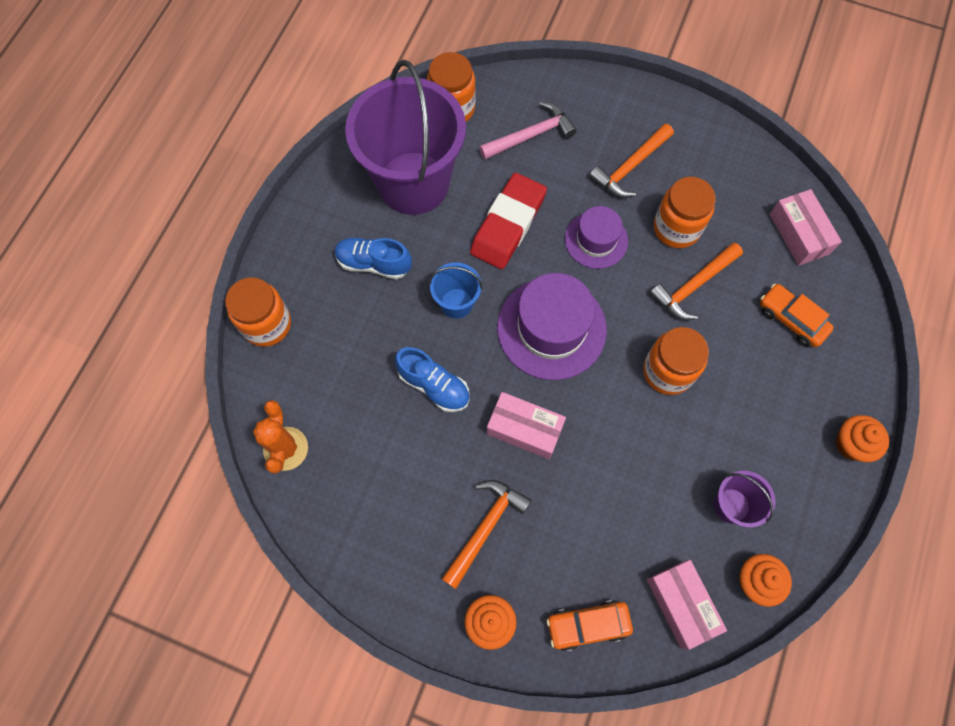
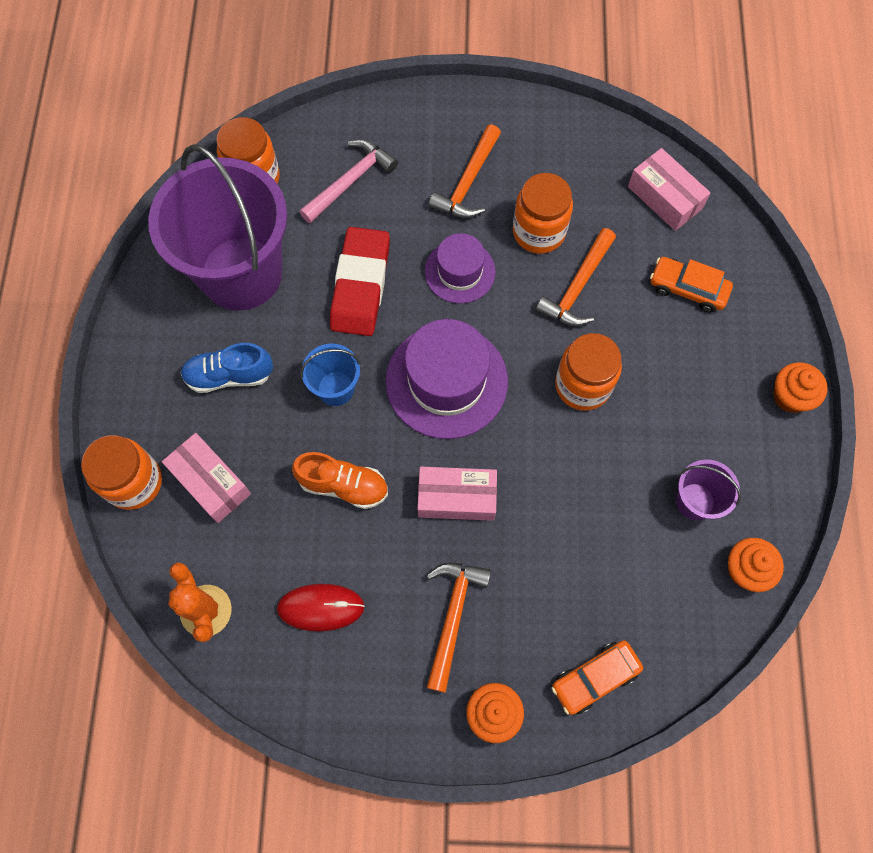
camera: 20 degrees left, 0 degrees up
(379, 480) = (321, 607): none -> red mouse
(434, 385) = (343, 485): blue shoe -> orange shoe
(681, 604) = (681, 621): pink box -> pink box (210, 482)

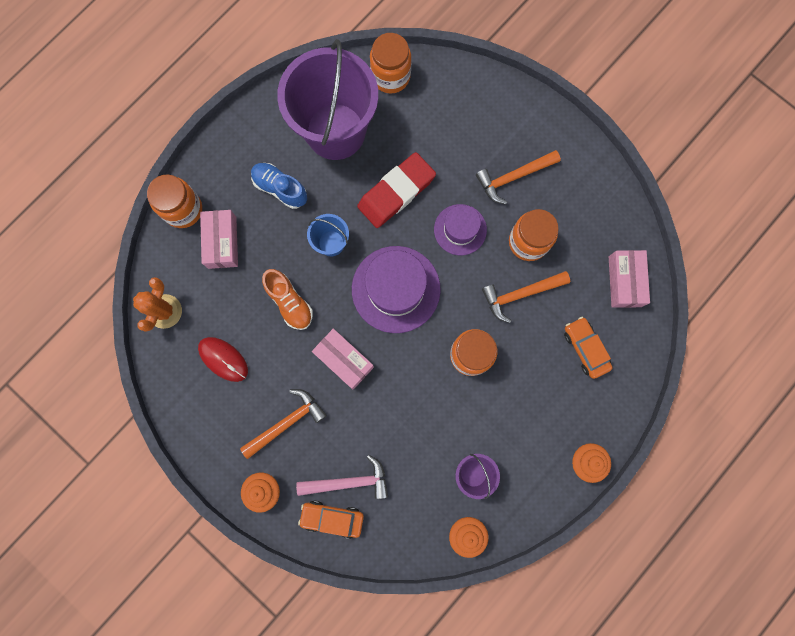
camera: 40 degrees right, 10 degrees up
(350, 181) = (444, 122): pink hammer -> pink hammer (348, 482)

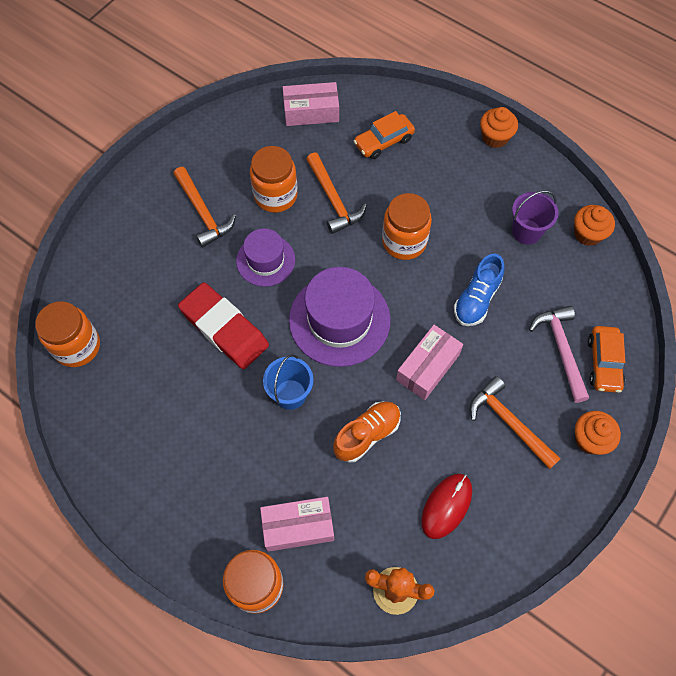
camera: 95 degrees left, 15 degrees down
(280, 188) = (223, 462): blue shoe -> blue shoe (476, 299)
(335, 131) = (148, 403): purple bucket -> none

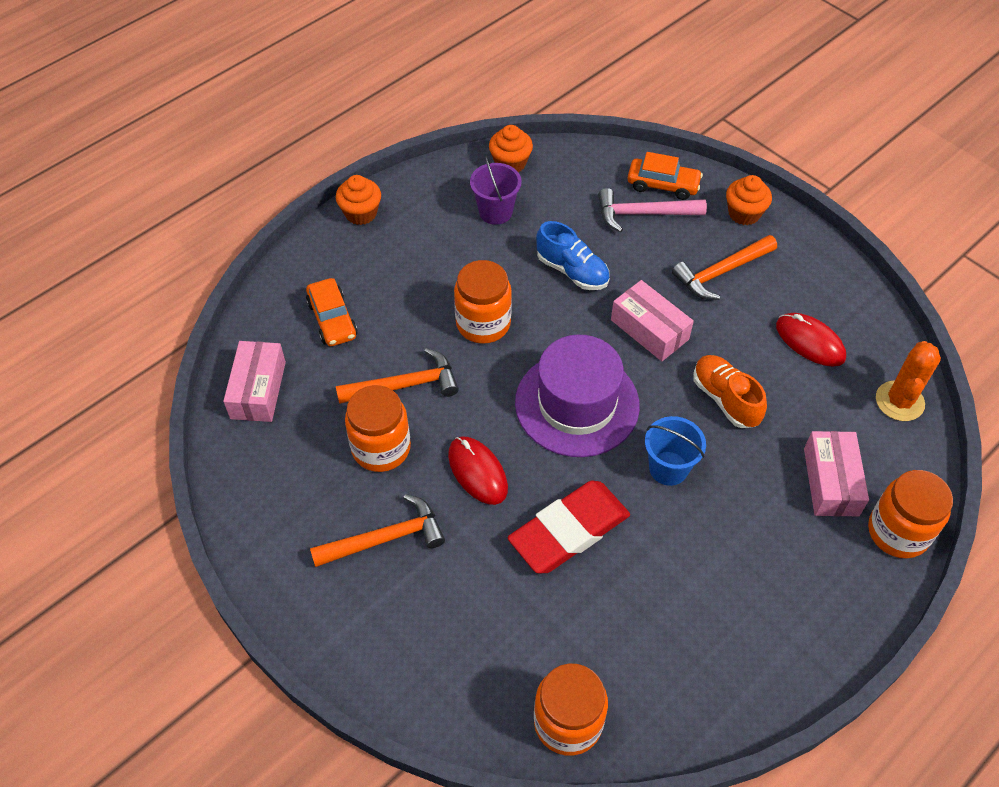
camera: 80 degrees left, 10 degrees down
(265, 260) = (477, 472): purple hat -> red mouse

